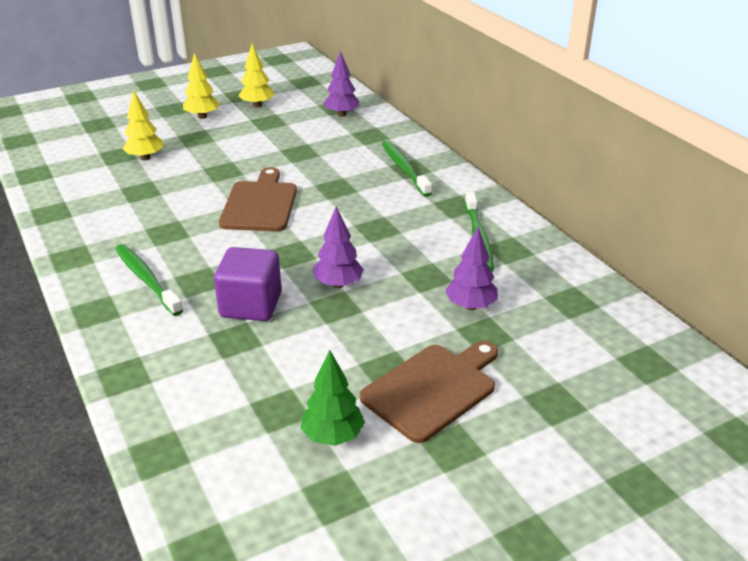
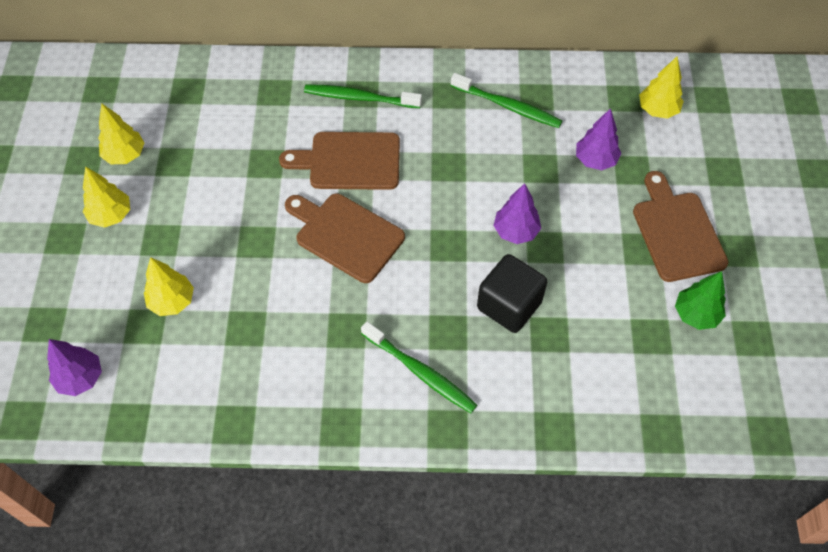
camera: 60 degrees left, 25 degrees up
(146, 279) = (420, 372): green toothbrush -> green toothbrush turned 135 degrees counterclockwise
(251, 305) = (509, 305): purple cube -> black cube
(335, 183) = (349, 161): none -> brown cutting board
(341, 114) = (209, 93): purple tree -> purple tree (80, 378)
(582, 328) = (657, 110): none -> yellow tree

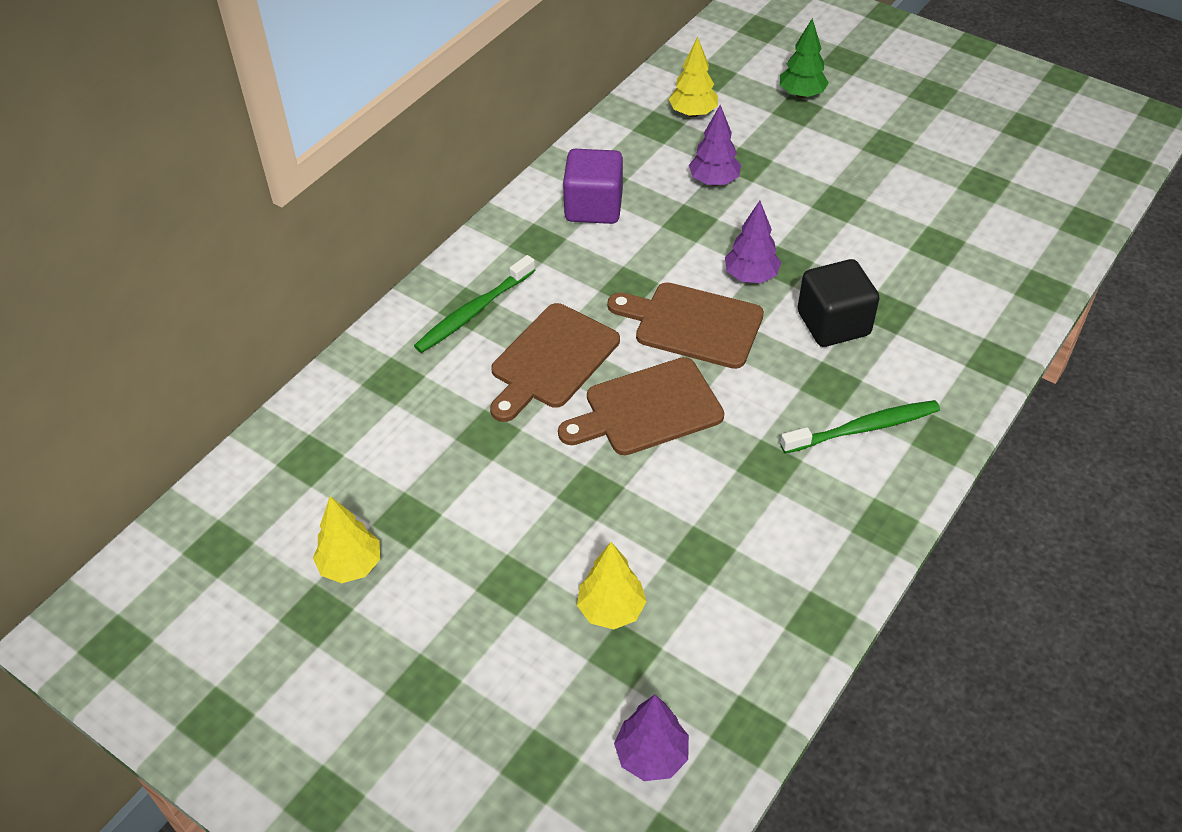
camera: 55 degrees left, 10 degrees down
(111, 215) = (432, 620): yellow tree -> none
(508, 106) = (593, 207): green toothbrush -> purple cube
(676, 232) = (838, 171): brown cutting board -> brown cutting board (692, 324)
(696, 314) = (935, 205): green tree -> green tree (801, 94)

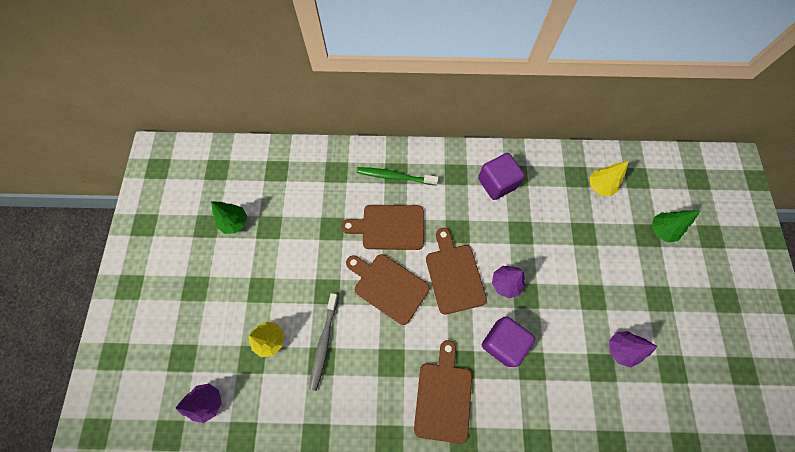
camera: 55 degrees right, 20 degrees up
(350, 565) = (235, 222): yellow tree -> green tree
(674, 536) = (324, 343): none -> grey toothbrush
(714, 181) = (558, 226): purple tree -> purple tree (620, 349)
(833, 323) = (503, 343): black cube -> purple cube
(863, 428) = (443, 397): green toothbrush -> brown cutting board

